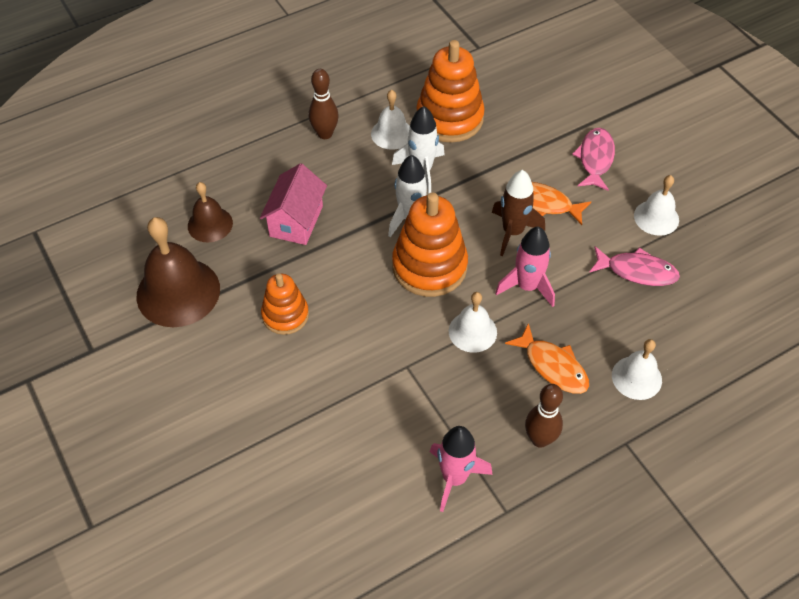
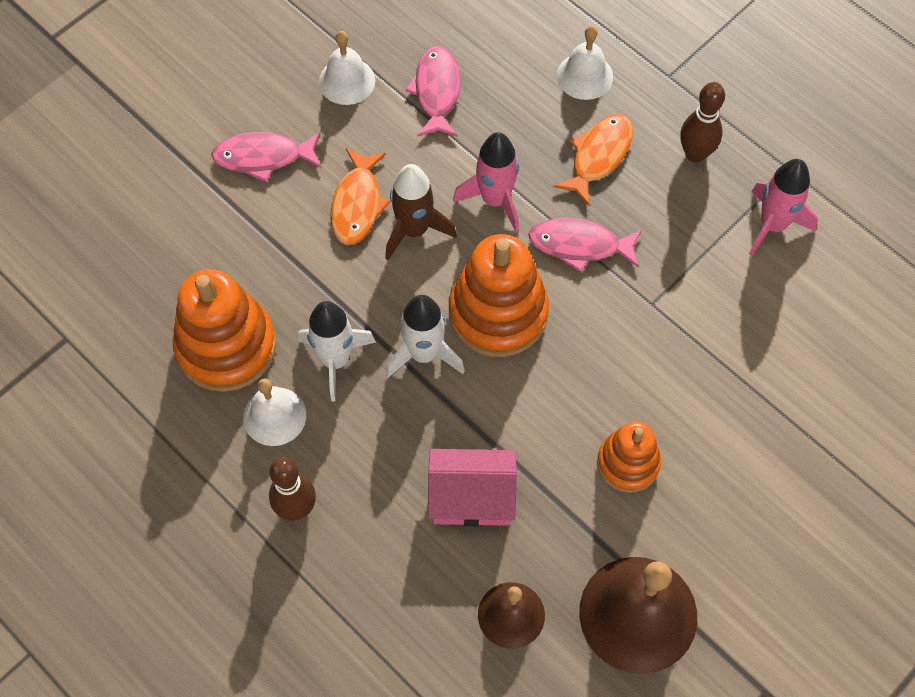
camera: 105 degrees left, 10 degrees up
(472, 331) = (579, 245): white bell -> pink fish

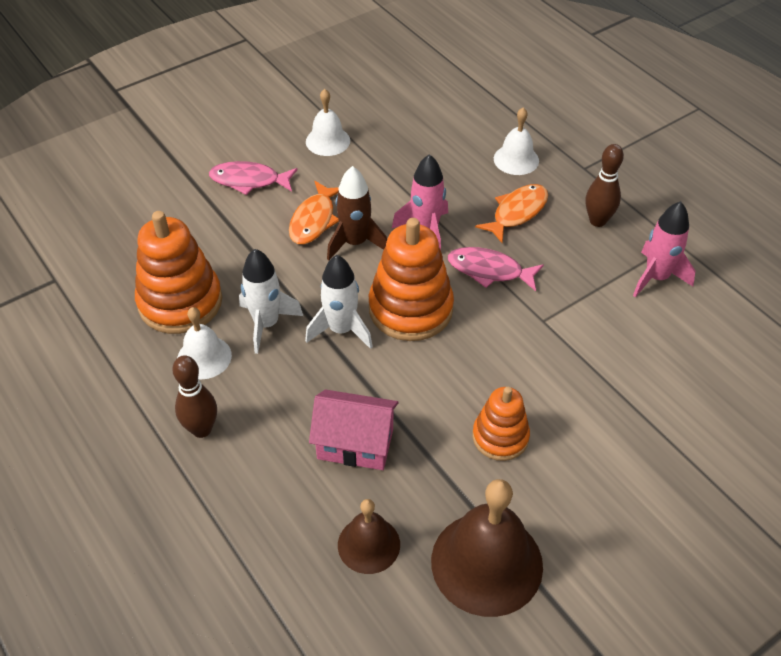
camera: 10 degrees right, 15 degrees down
(437, 91) = (396, 155): pink fish -> none

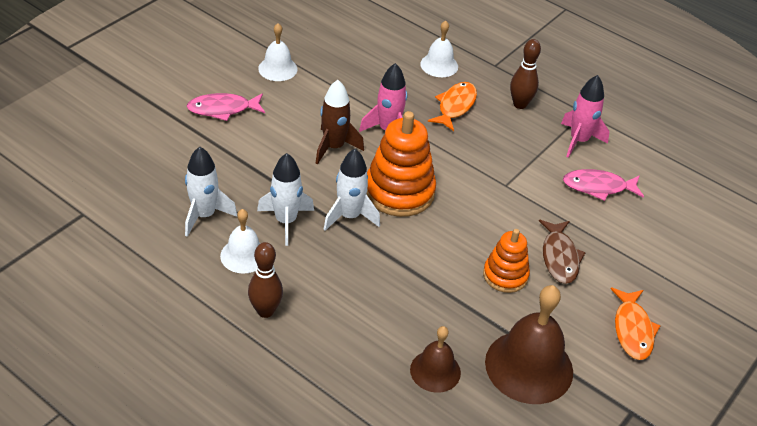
camera: 20 degrees left, 5 degrees down
(180, 302) = (204, 215): orange stacking toy -> white rocket
(314, 220) = (292, 134): orange fish -> orange fish (632, 330)
(355, 444) = (395, 300): pink house -> none
(489, 270) = (450, 153): pink fish -> pink fish (598, 187)
(577, 425) = (559, 257): none -> brown fish

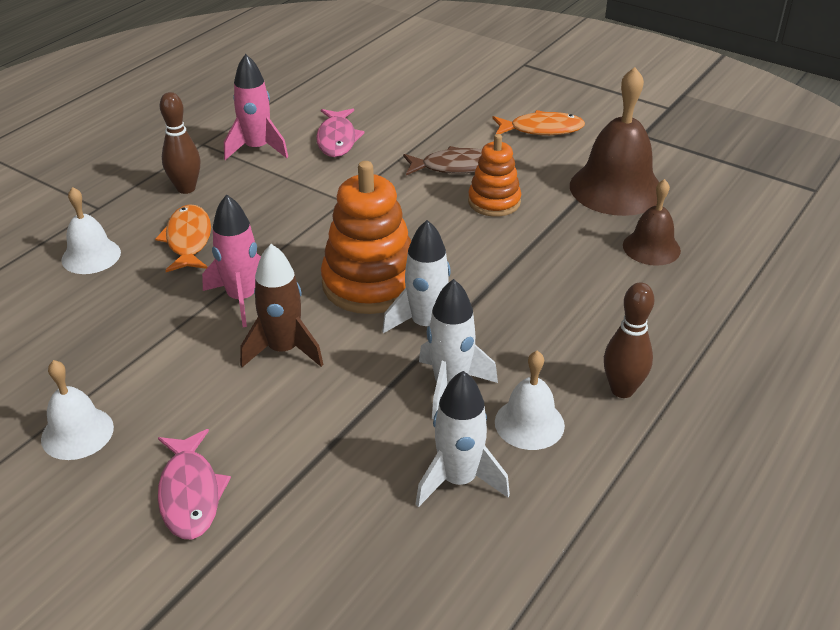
camera: 90 degrees left, 5 degrees down
(455, 106) = (188, 240): orange fish -> orange fish turned 60 degrees clockwise

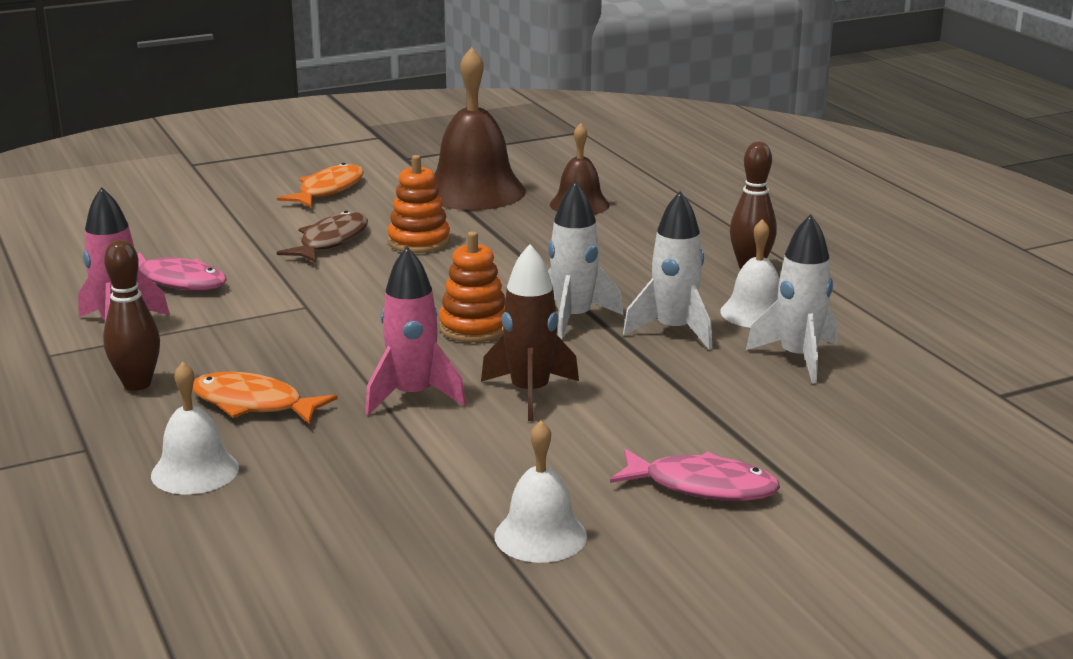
camera: 60 degrees left, 15 degrees down
(370, 283) = (474, 327): orange stacking toy -> orange stacking toy, size x0.60

